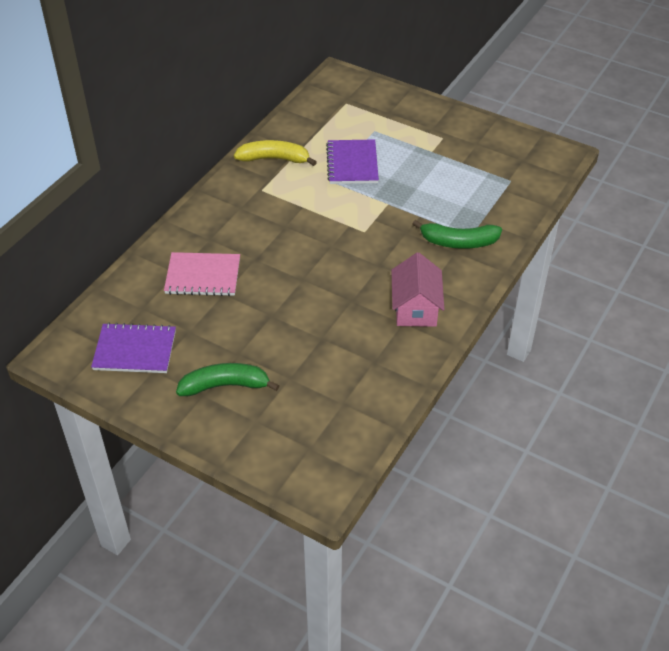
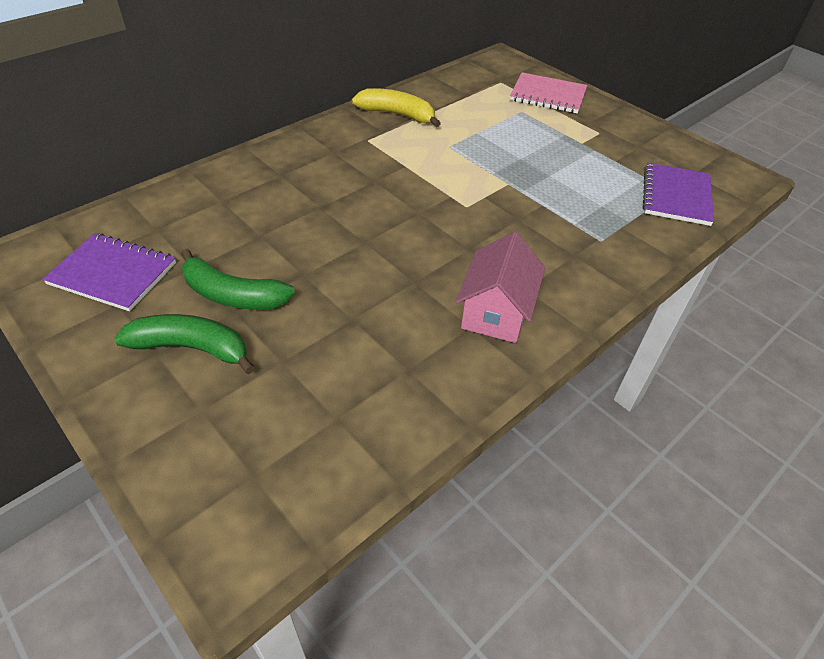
camera: 15 degrees right, 0 degrees up
(203, 276) = (249, 210): pink notebook -> pink notebook (548, 95)
(352, 163) = (483, 136): purple notebook -> purple notebook (676, 196)
(458, 242) = (583, 245): green banana -> green banana (232, 295)

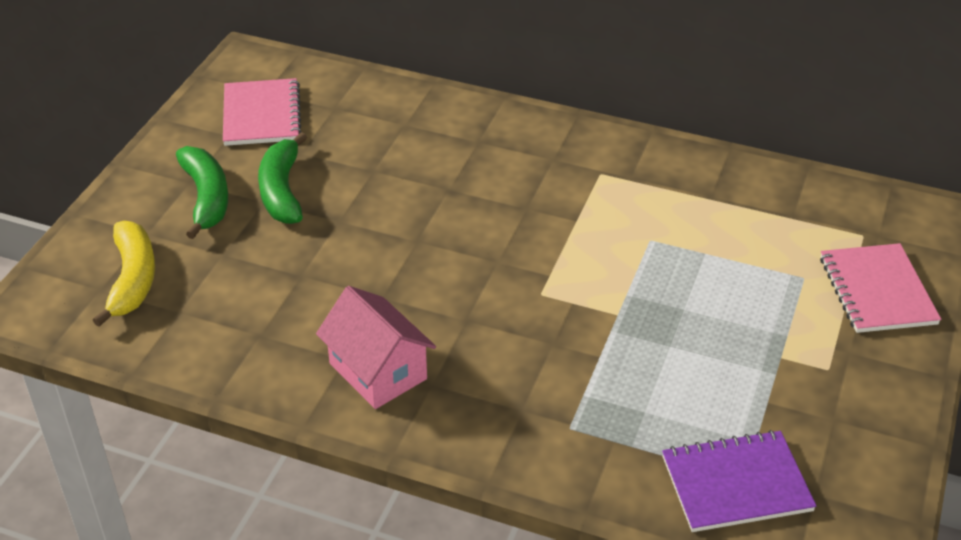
camera: 65 degrees right, 5 degrees down
(113, 274) = (261, 115): purple notebook -> pink notebook
(397, 115) = (678, 175): yellow banana -> yellow banana (133, 279)
(496, 312) = (378, 371): pink house -> pink house turned 60 degrees clockwise

